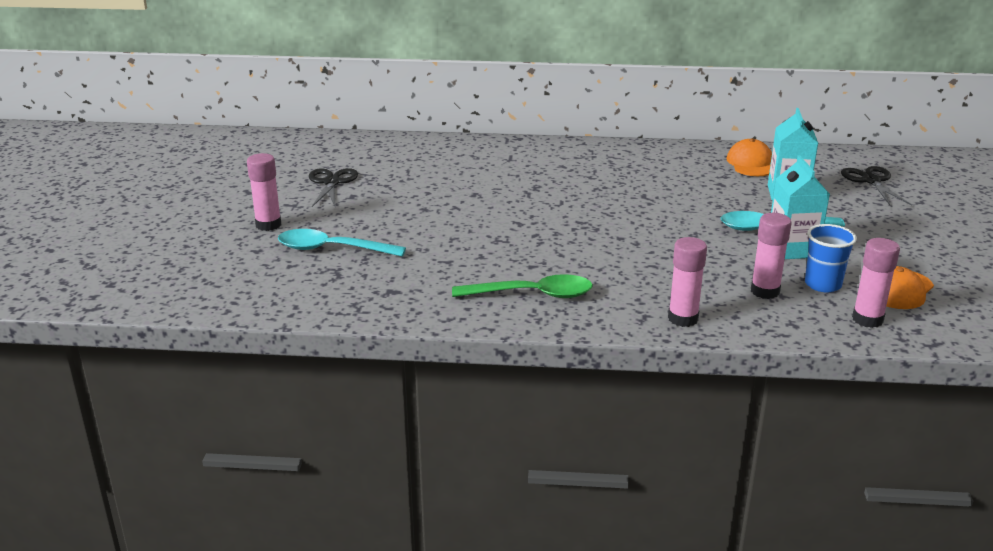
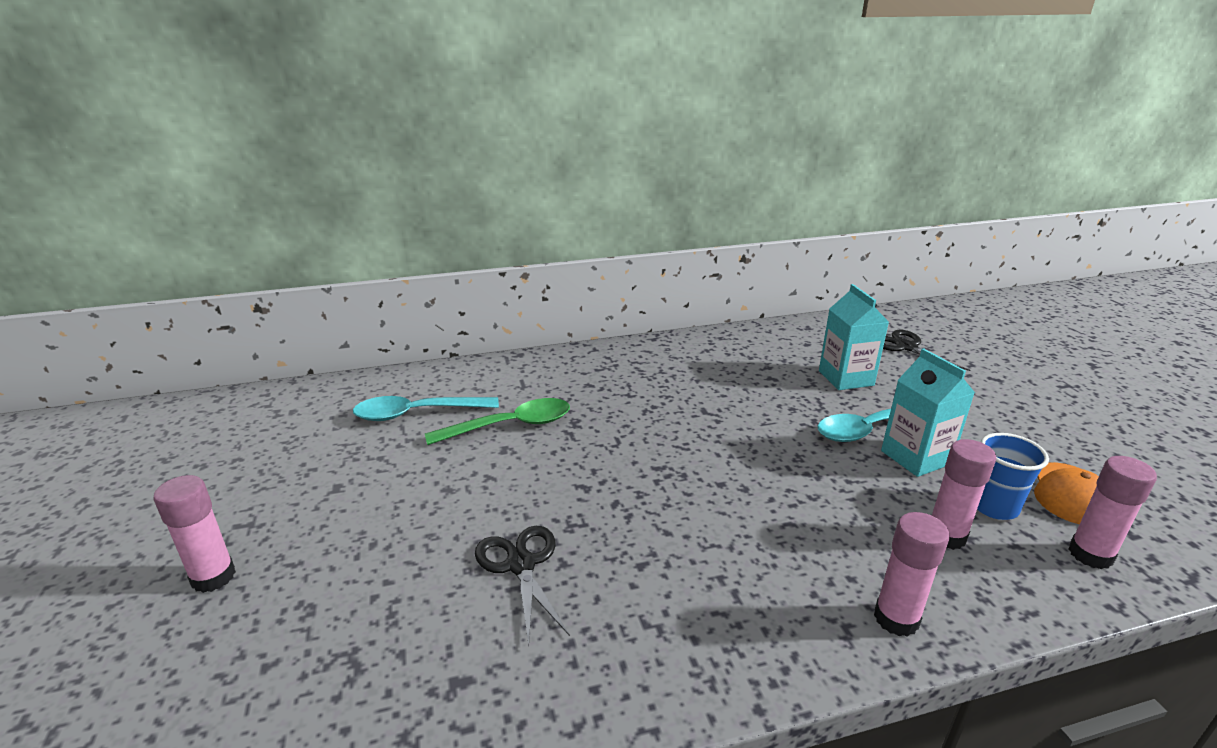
camera: 20 degrees left, 0 degrees up
(332, 182) = (300, 468): black scissors -> black scissors (521, 564)
(332, 249) = (331, 607): turquoise spoon -> turquoise spoon (417, 413)
(532, 294) = (674, 626): green spoon -> green spoon (510, 426)
(751, 163) = (781, 346): orange cap -> none

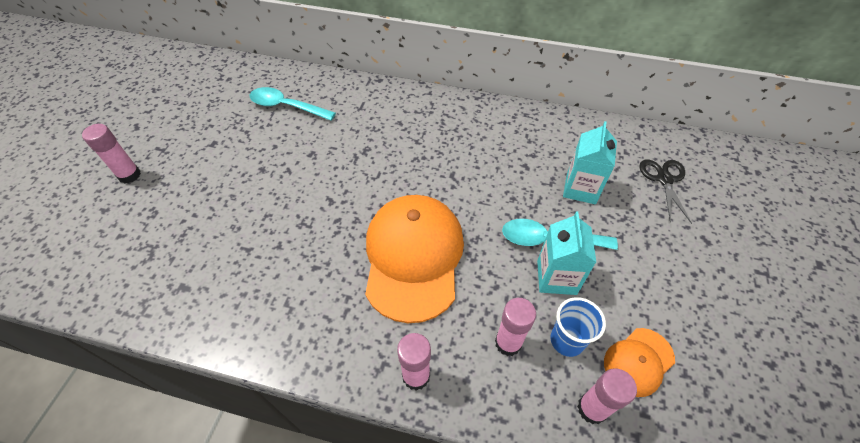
camera: 30 degrees right, 25 degrees up
(510, 426) = (328, 137): green spoon -> none
(521, 564) = (258, 236): black scissors -> none
(752, 501) = (413, 257): none -> orange cap

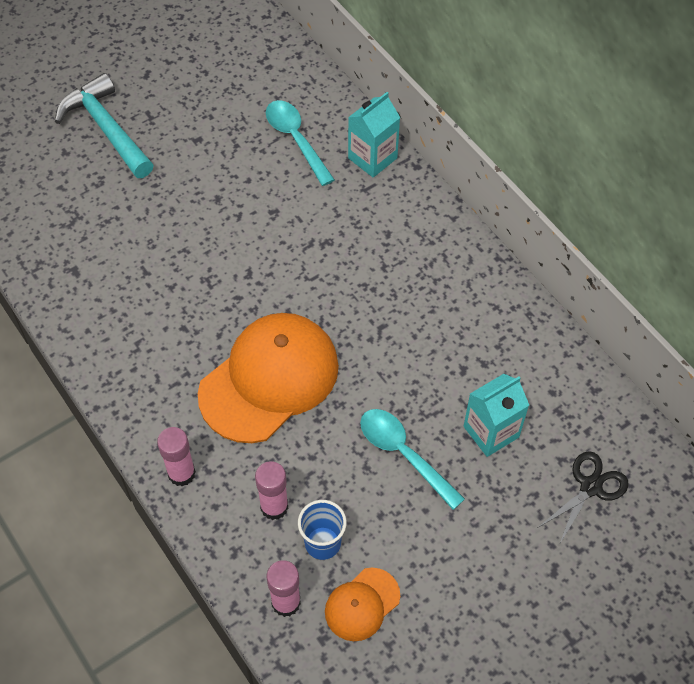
camera: 40 degrees right, 5 degrees up
(129, 175) = (106, 128): pink glue stick -> turquoise hammer
(556, 277) = (372, 490): turquoise carton -> turquoise carton (372, 158)
(638, 361) = (362, 604): orange cap -> orange cap turned 45 degrees counterclockwise

